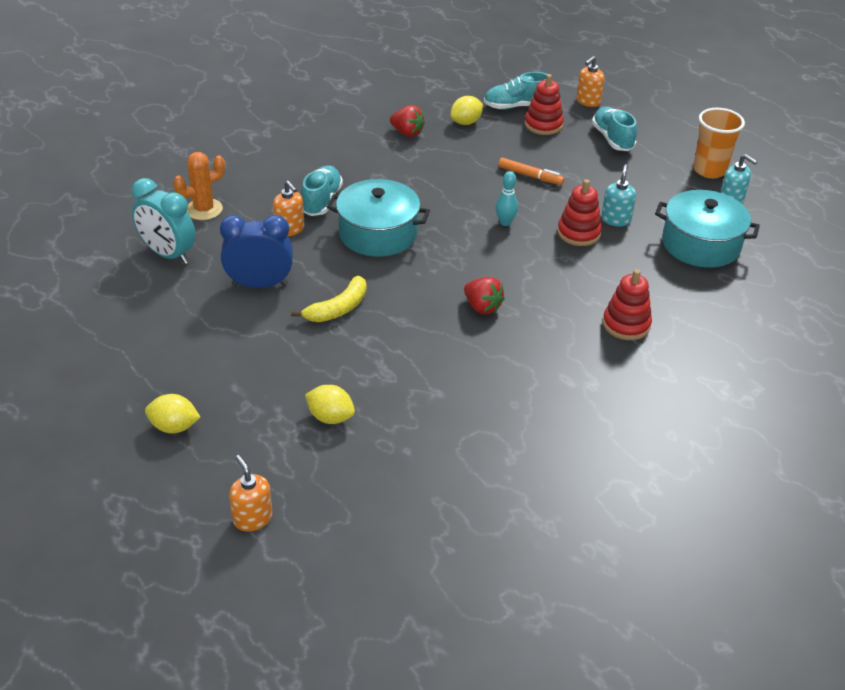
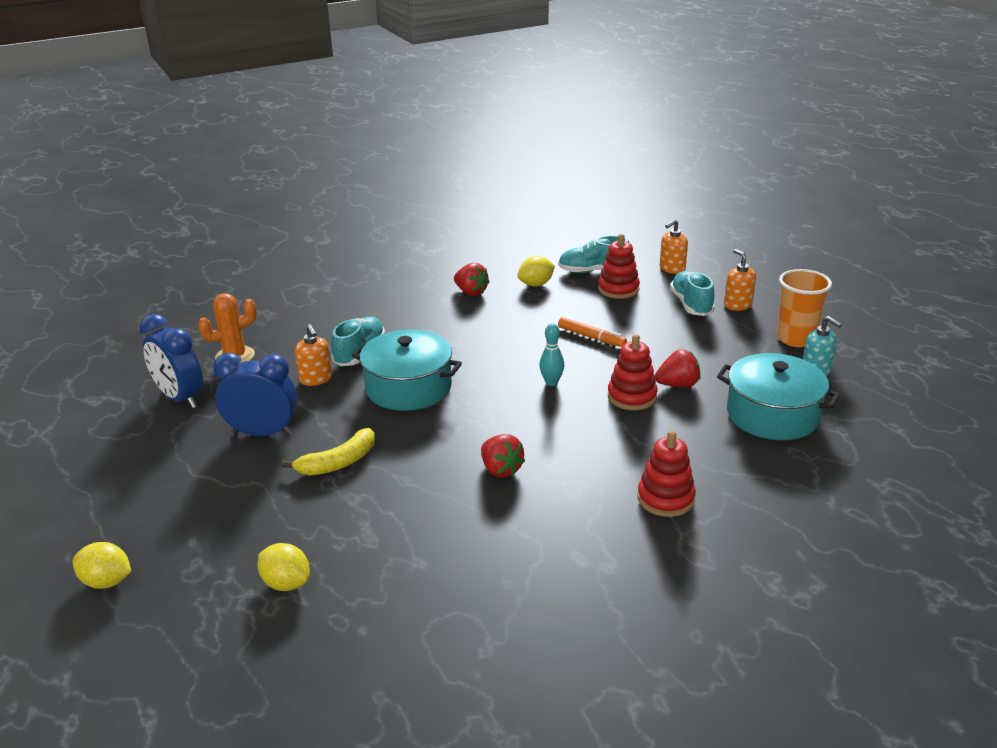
camera: 10 degrees right, 10 degrees down
(168, 254) = (180, 398): turquoise clock -> blue clock
(252, 518) = (149, 699): orange soap dispenser -> orange soap dispenser (737, 305)
(616, 219) = (677, 384): turquoise soap dispenser -> red strawberry

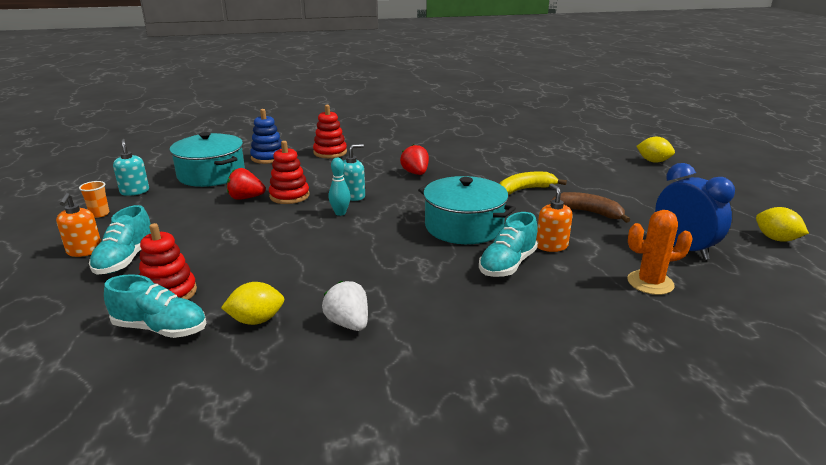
camera: 165 degrees left, 5 degrees down
(263, 433) = (589, 212): blue clock -> brown banana
(286, 583) = (550, 151): yellow lemon -> yellow lemon (776, 239)
(471, 292) = (348, 323): red strawberry -> white strawberry
(556, 410) = (353, 196): none -> turquoise soap dispenser
(591, 337) = (267, 243): orange marker -> none
(672, 269) = (63, 312): orange soap dispenser -> none
(745, 466) = (268, 157): none -> blue stacking toy
(795, 339) = (99, 214): orange cup -> orange cup, size x0.51

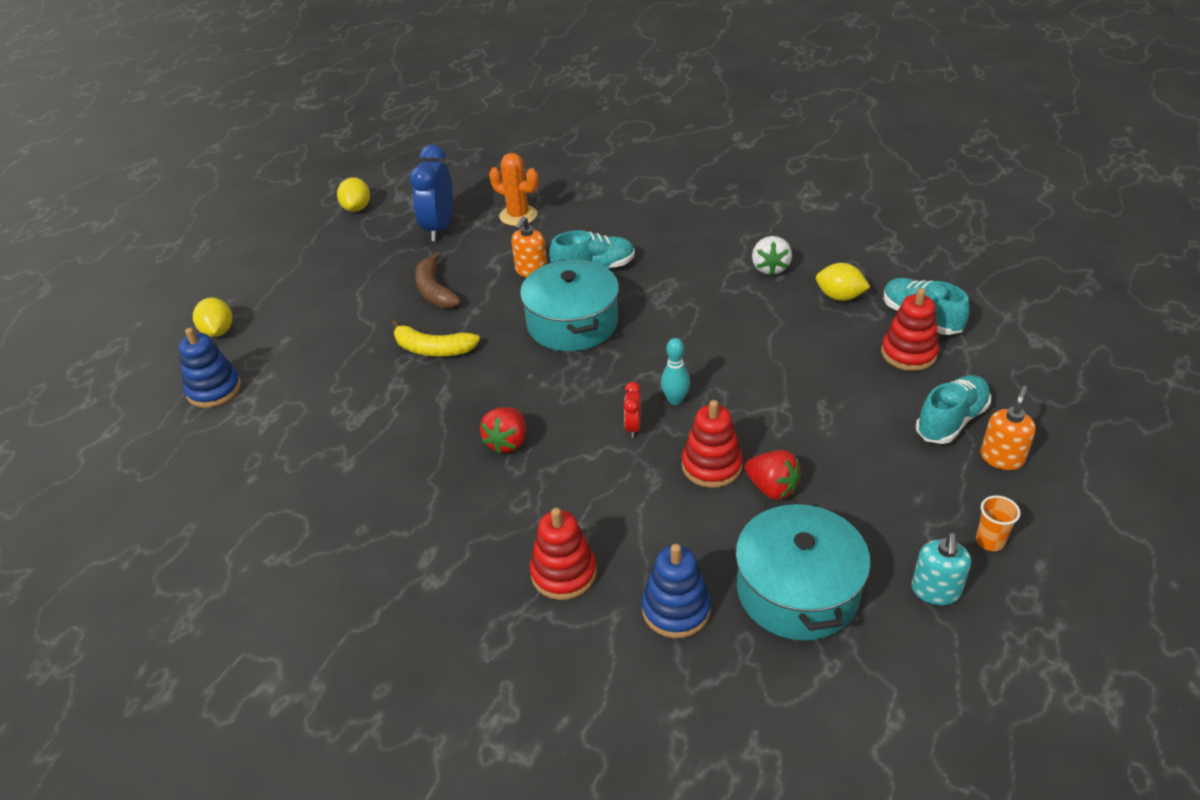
camera: 140 degrees left, 15 degrees up
(353, 196) = (633, 427): turquoise soap dispenser -> red clock
(594, 148) = (214, 390): none -> blue stacking toy

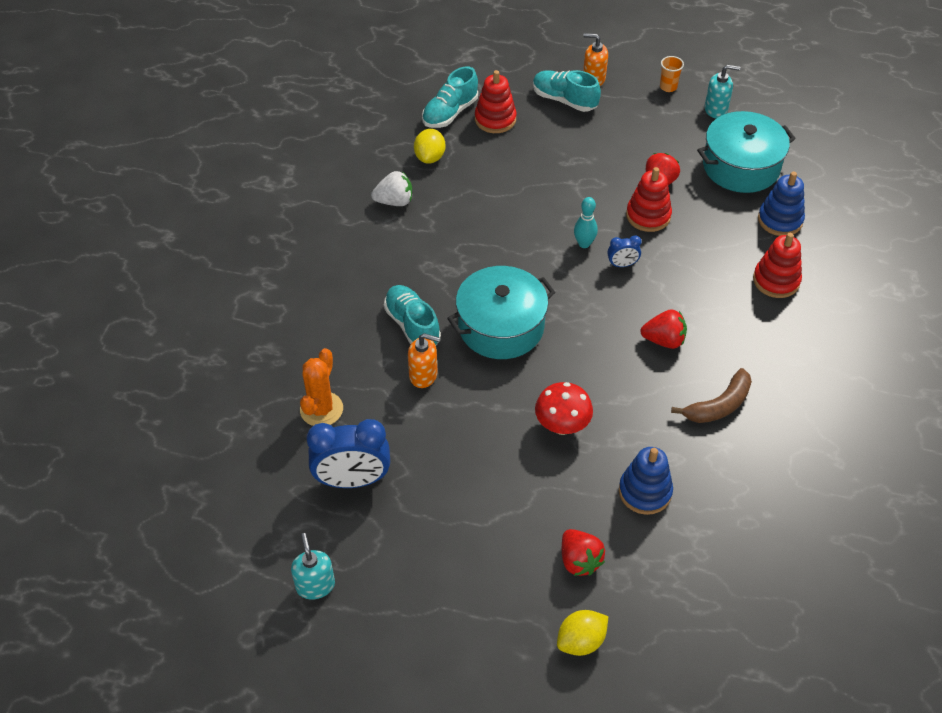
camera: 105 degrees left, 10 degrees up
(214, 390) = (670, 600): blue stacking toy -> blue stacking toy (645, 492)
(288, 340) = (579, 560): none -> red strawberry
(357, 208) = (315, 585): yellow lemon -> turquoise soap dispenser
(433, 349) = (562, 425): yellow banana -> red mushroom
(434, 291) = (471, 450): brown banana -> brown banana (719, 405)
(633, 427) = (622, 265): red clock -> blue clock

